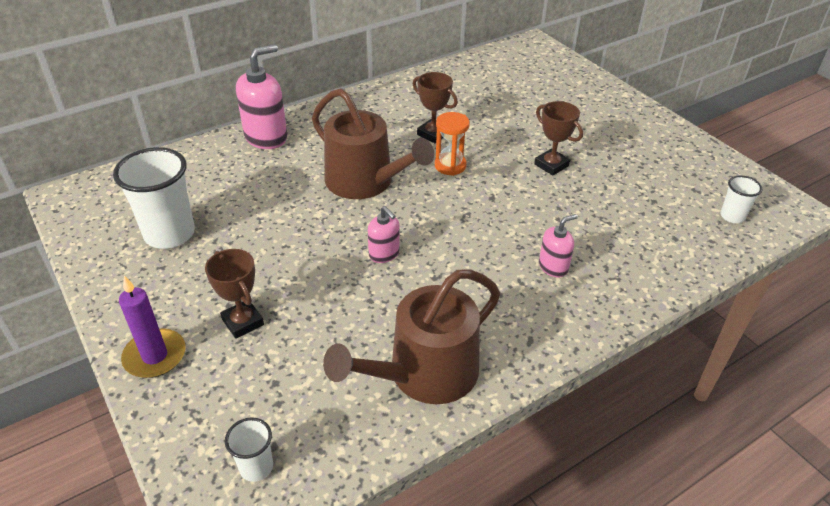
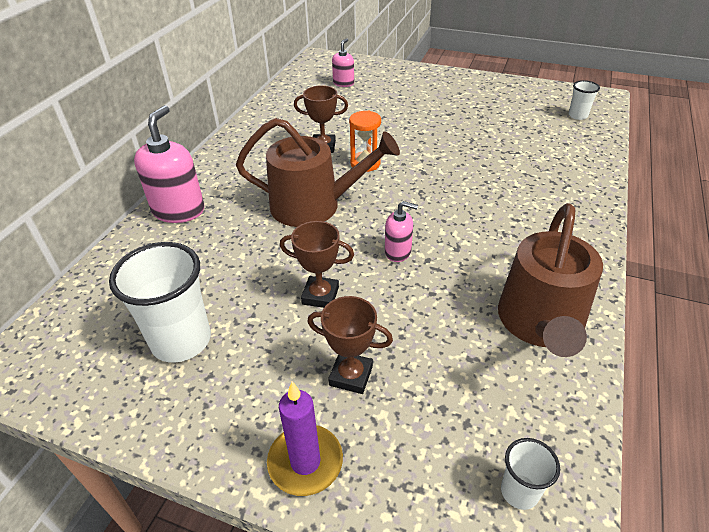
camera: 35 degrees left, 0 degrees up
(551, 165) = (434, 132): brown trophy -> brown trophy (320, 295)
(553, 267) = (522, 198): pink soap dispenser -> pink soap dispenser (343, 83)

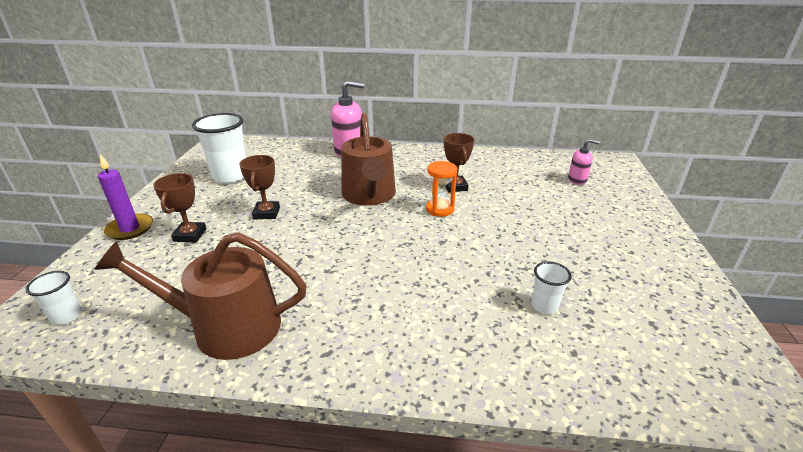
camera: 75 degrees right, 10 degrees down
(398, 252) = (318, 240): pink soap dispenser -> none
(577, 115) = (671, 369): white cup -> white cup (544, 306)

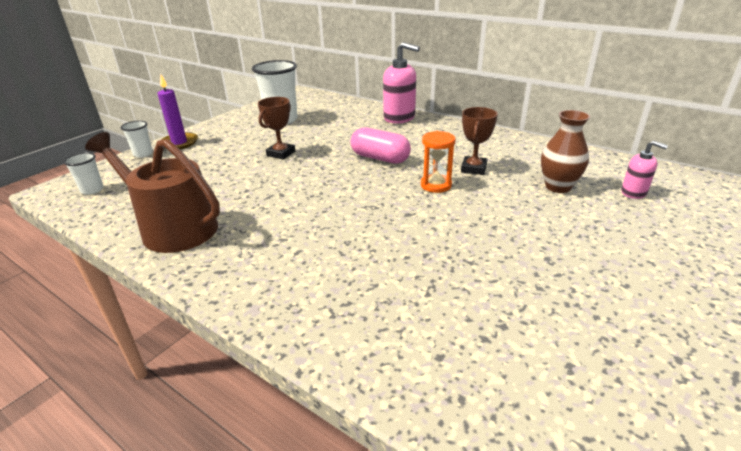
camera: 30 degrees right, 0 degrees up
(190, 235) = (212, 157): brown trophy -> none
(369, 195) = (380, 158): brown watering can -> pink capsule
(527, 187) = (558, 187): none -> brown vase
(544, 306) = (453, 303): white cup -> white cup (143, 154)

